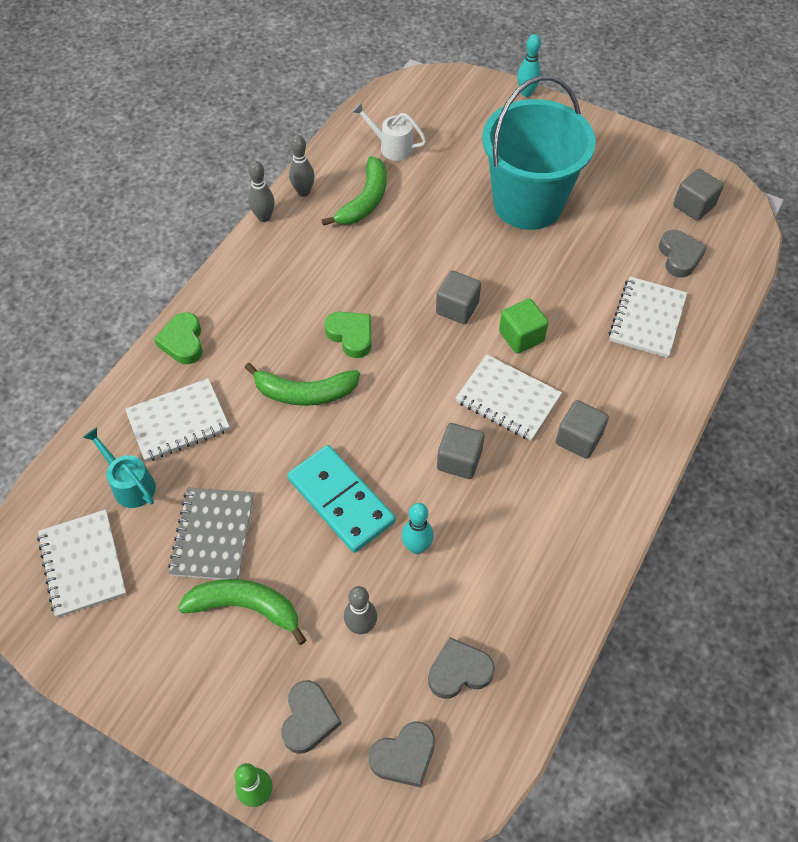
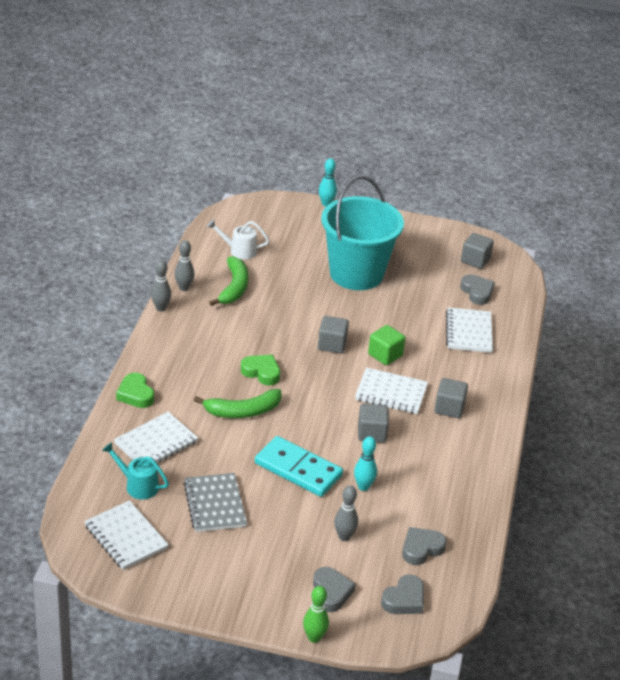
camera: 20 degrees left, 20 degrees down
(246, 607) = (258, 540): green banana -> none

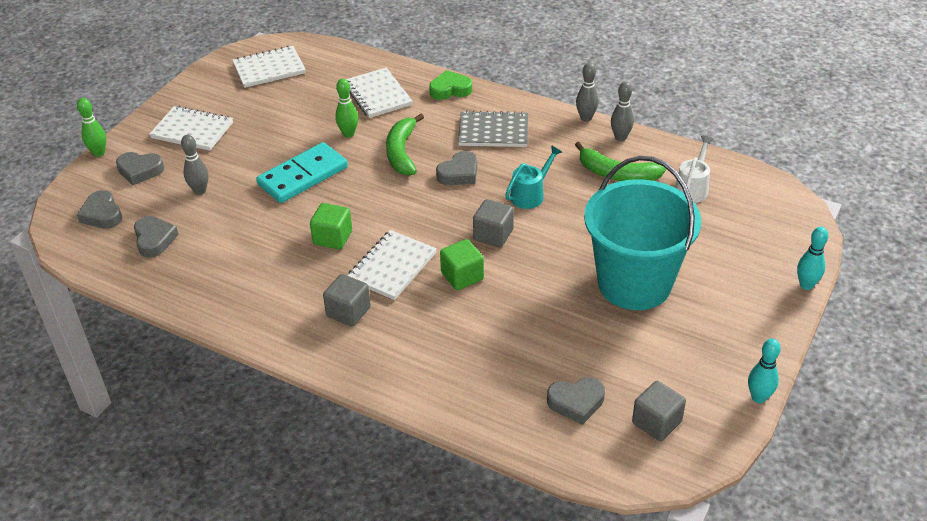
camera: 110 degrees right, 5 degrees up
(137, 485) = (327, 80): turquoise watering can -> turquoise watering can (531, 194)
(214, 504) = (282, 119): grey notebook -> grey notebook (493, 131)
(225, 451) = (348, 134): none -> green bowling pin
(261, 372) = (459, 173): green heart -> grey heart
(363, 486) = (257, 216): turquoise bowling pin -> turquoise bowling pin (758, 397)
(371, 433) = (333, 238): grey cube -> green cube
(468, 332) = (488, 369): white notebook -> white notebook (192, 130)

